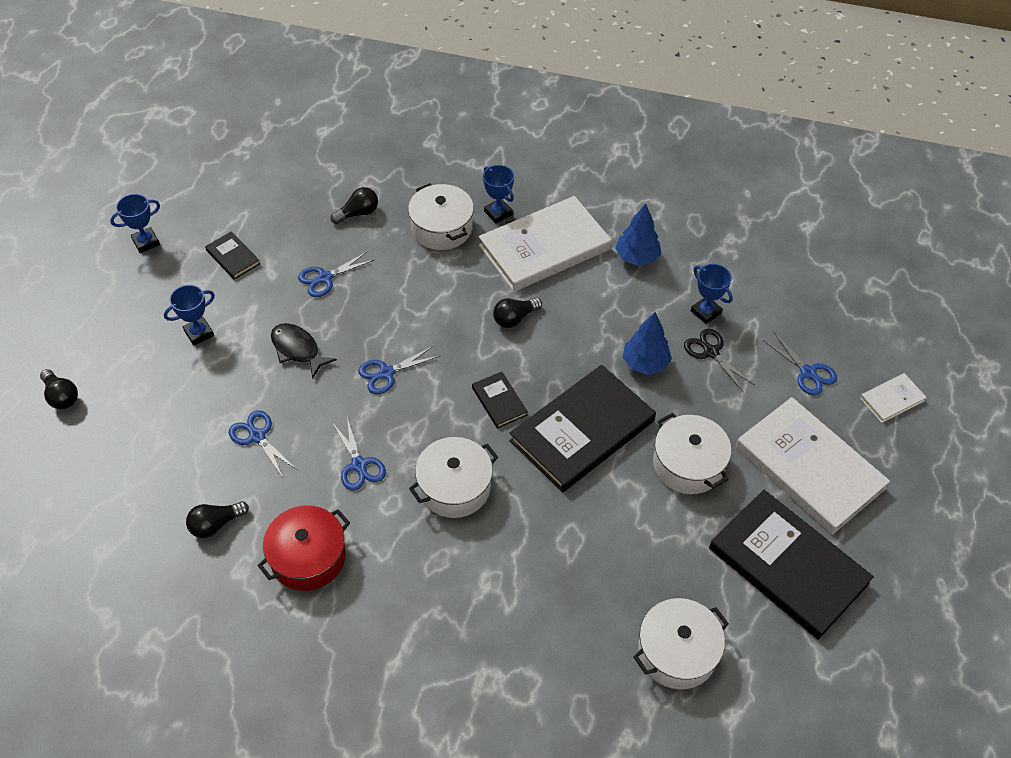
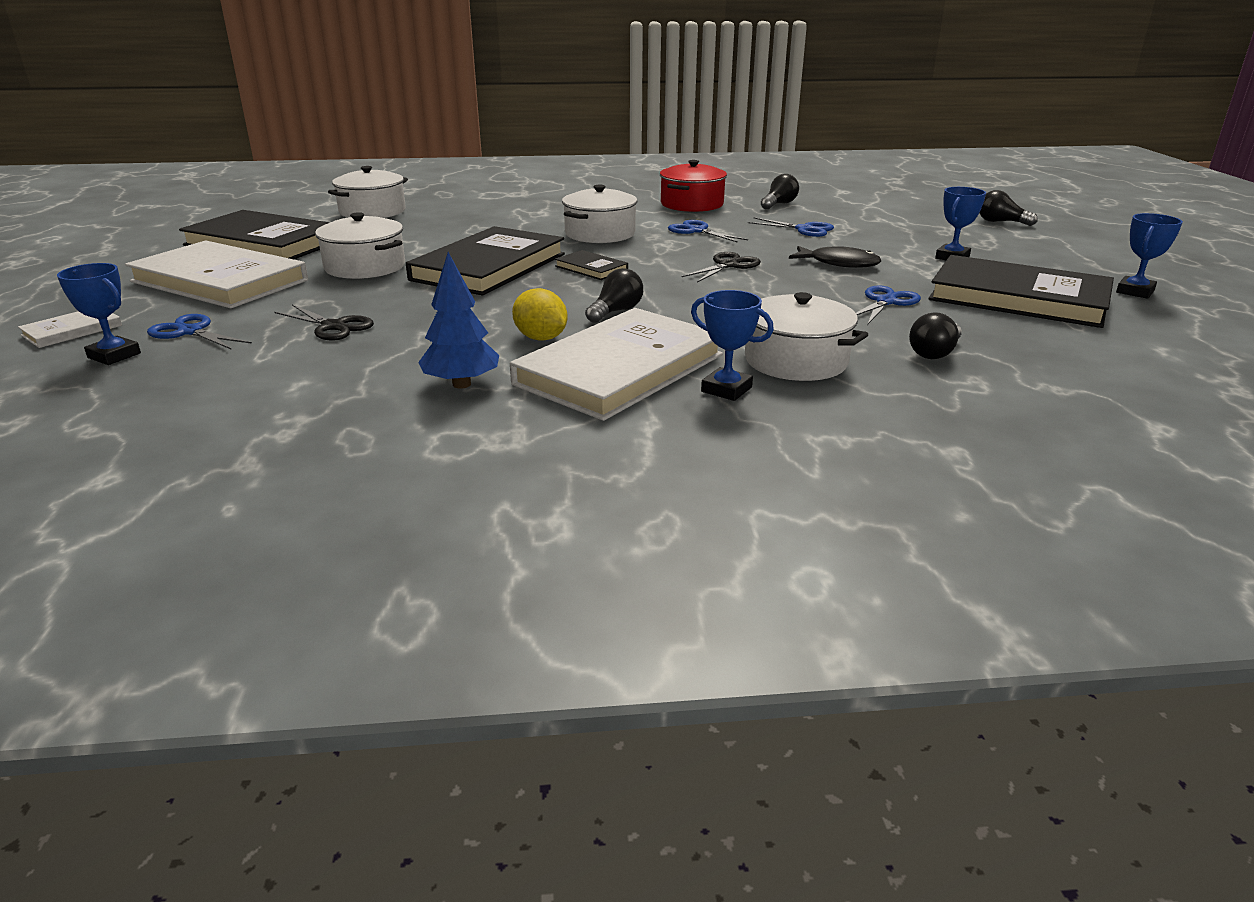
camera: 160 degrees right, 25 degrees down
(233, 257) = (1018, 298): black book -> black book, size x2.25
(387, 373) = (728, 265): blue scissors -> black scissors
(577, 296) = (541, 338): none -> yellow lemon
(645, 363) = (426, 308): blue tree -> none
(705, 312) = (339, 354): blue trophy -> blue trophy (114, 355)

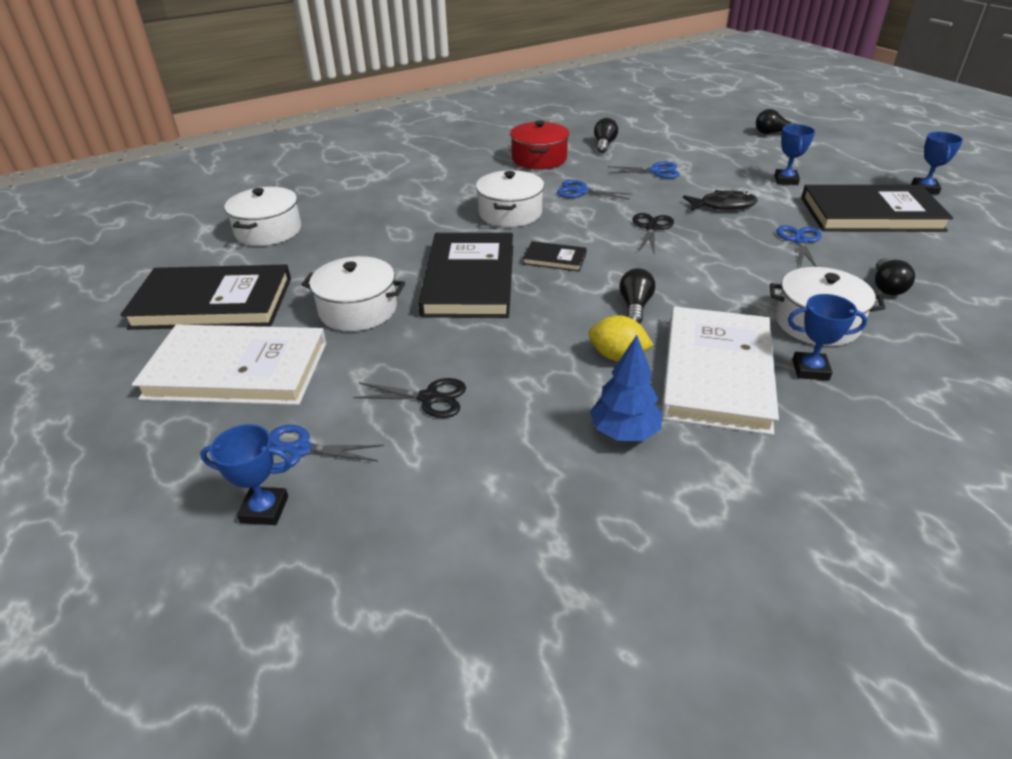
camera: 25 degrees left, 10 degrees up
(72, 330) = (169, 491): white book -> none

